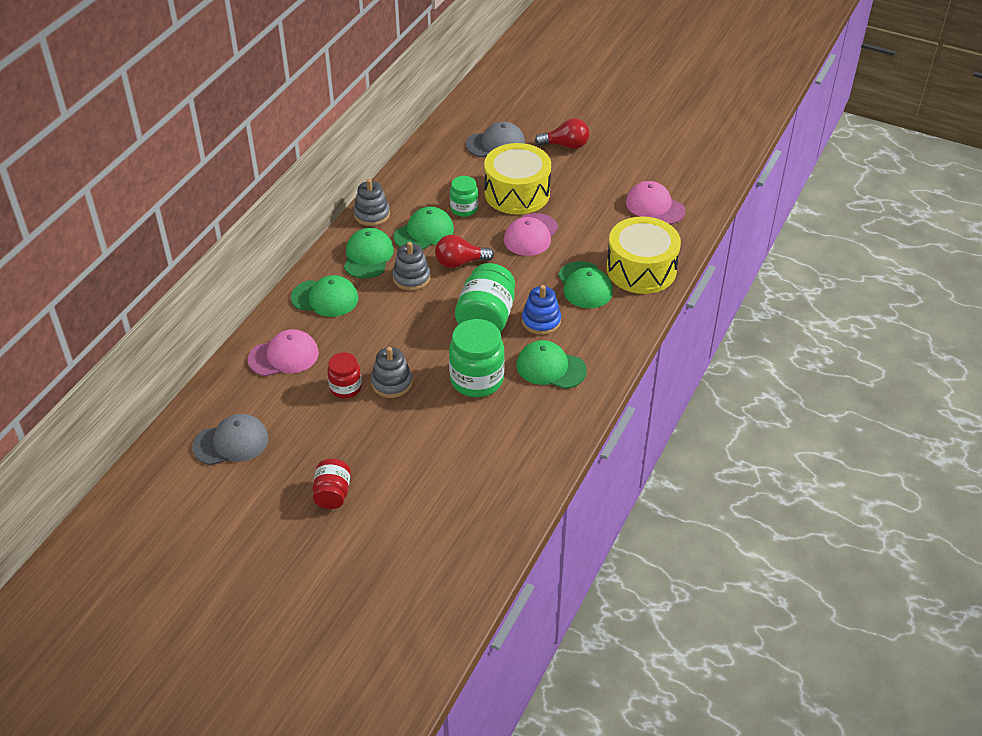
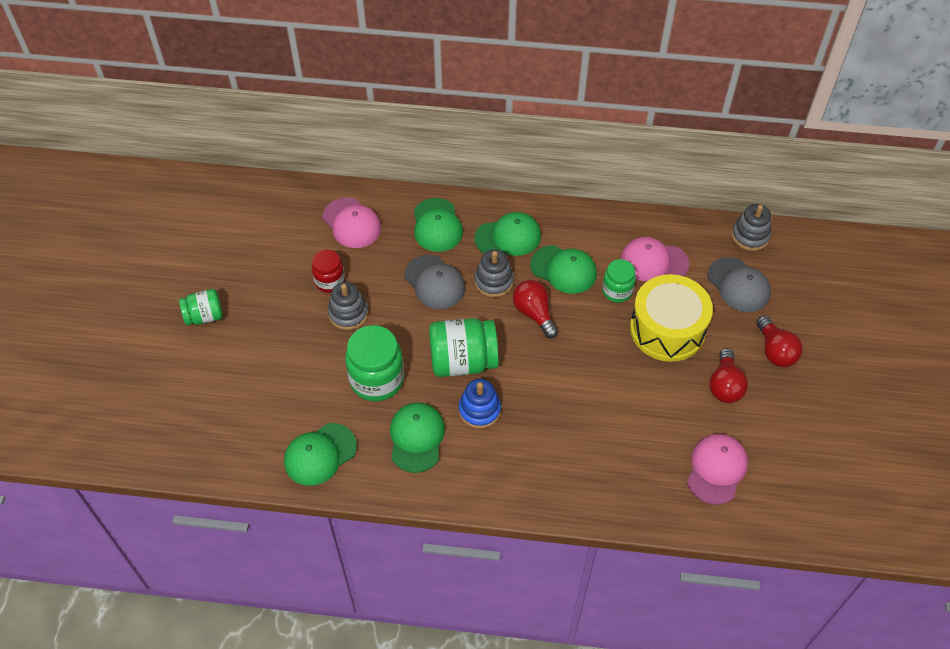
camera: 70 degrees right, 10 degrees up
(231, 442) = (240, 226): grey cap -> grey cap (434, 282)
(332, 494) = (204, 316): red jar -> green jar
(372, 214) = (569, 219): grey stacking toy -> grey stacking toy (750, 236)
(531, 235) = (606, 362): pink cap -> pink cap (654, 262)
(584, 179) = (725, 385): none -> red light bulb
(585, 285) = (551, 435): green cap -> green cap (320, 454)
(641, 269) = (601, 483): yellow drum -> none

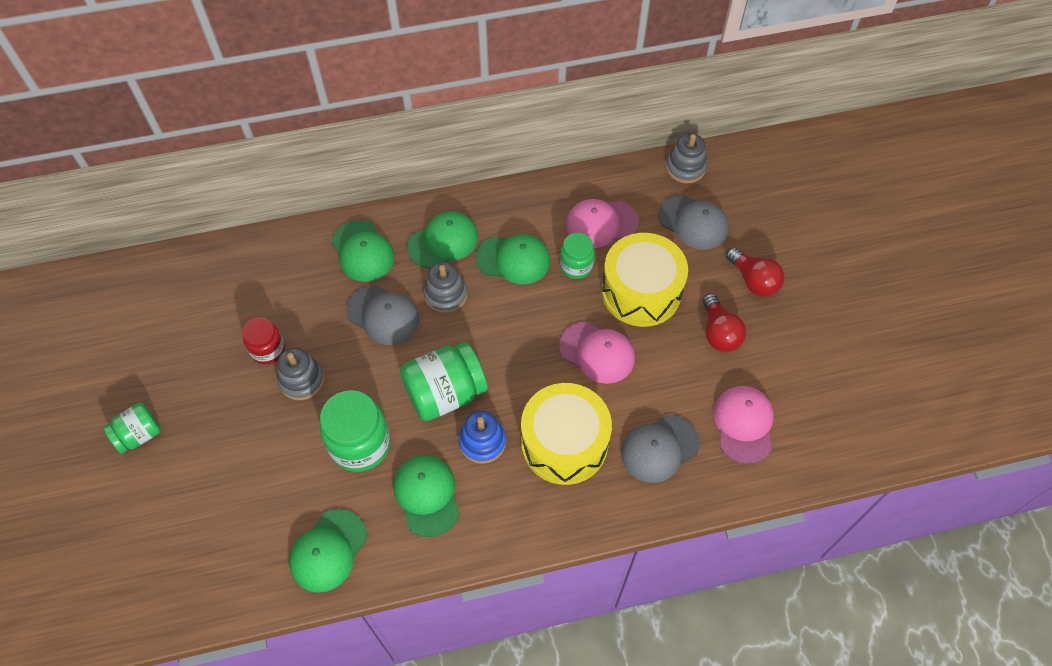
camera: 20 degrees left, 5 degrees up
(352, 223) = (269, 276): pink cap -> pink cap (597, 352)
(534, 313) = (500, 317): red light bulb -> none
(549, 433) = (564, 443): none -> yellow drum
(632, 465) = (659, 448): none -> grey cap

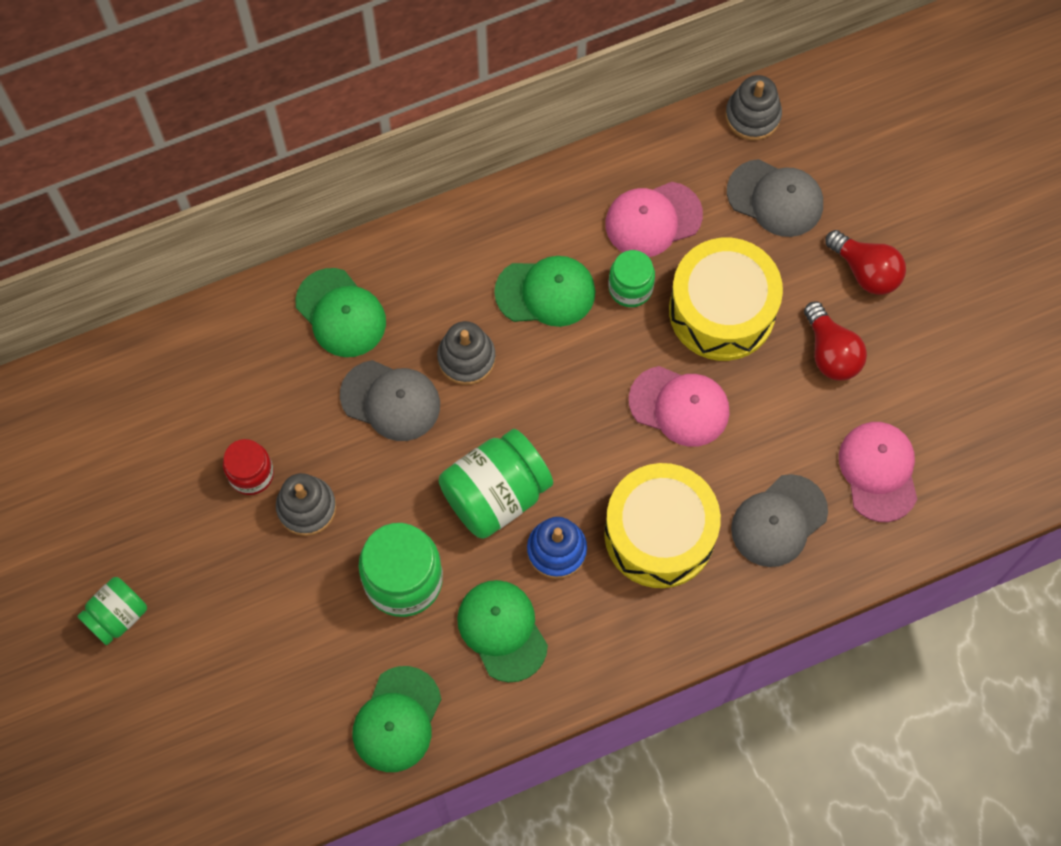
camera: 10 degrees left, 10 degrees up
(443, 242) = (446, 281): green cap -> none

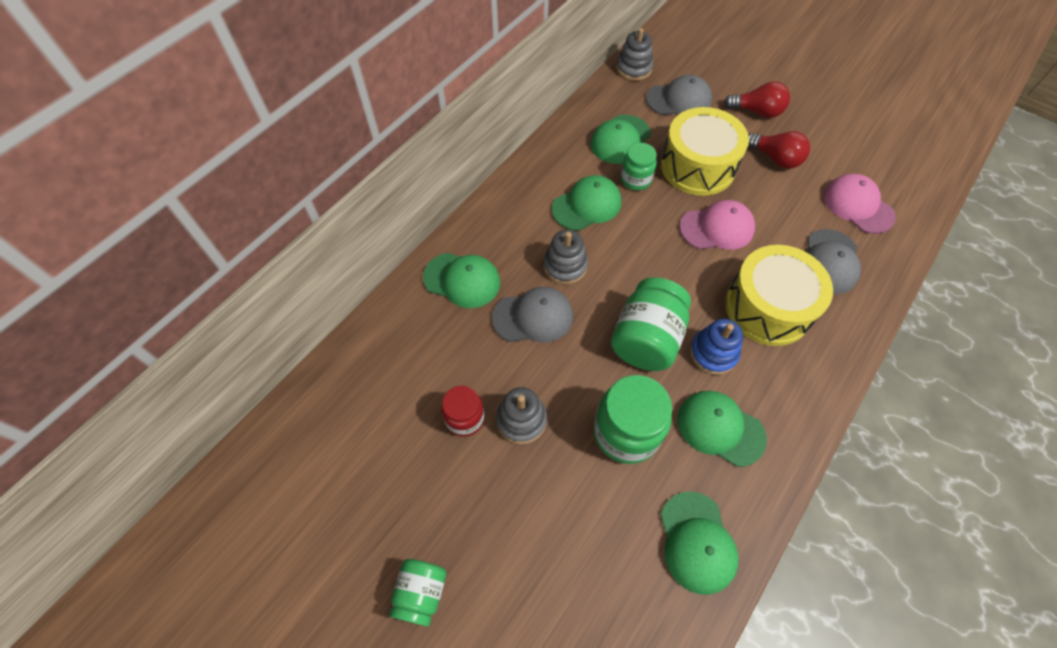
camera: 30 degrees left, 10 degrees down
(653, 219) = (620, 139): pink cap -> green cap

